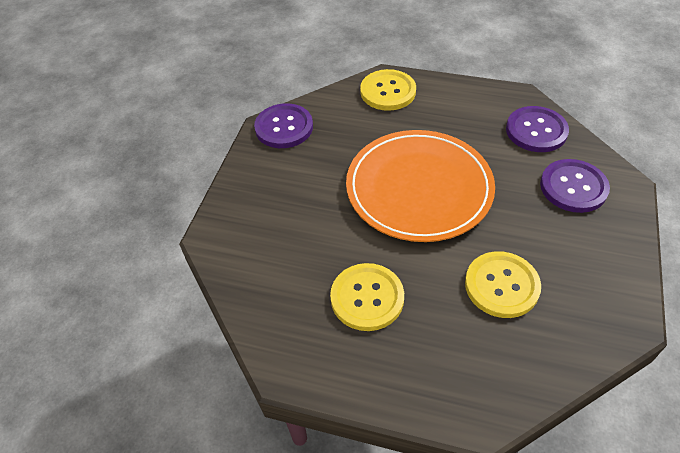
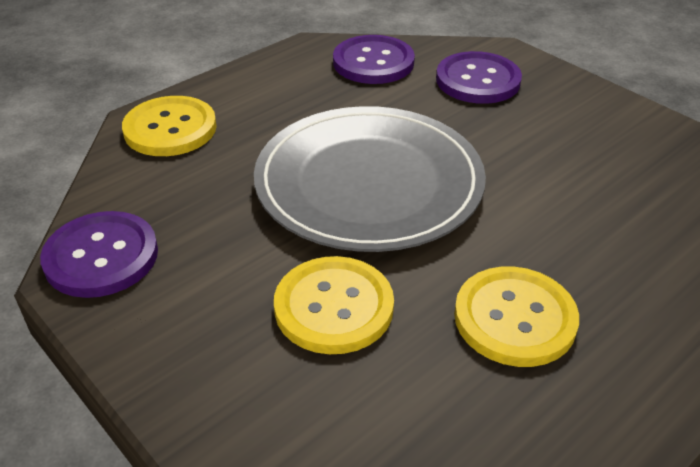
camera: 60 degrees left, 10 degrees down
(419, 188) = (369, 183): orange plate -> grey plate
(501, 285) = (577, 193): yellow button -> yellow button (334, 307)

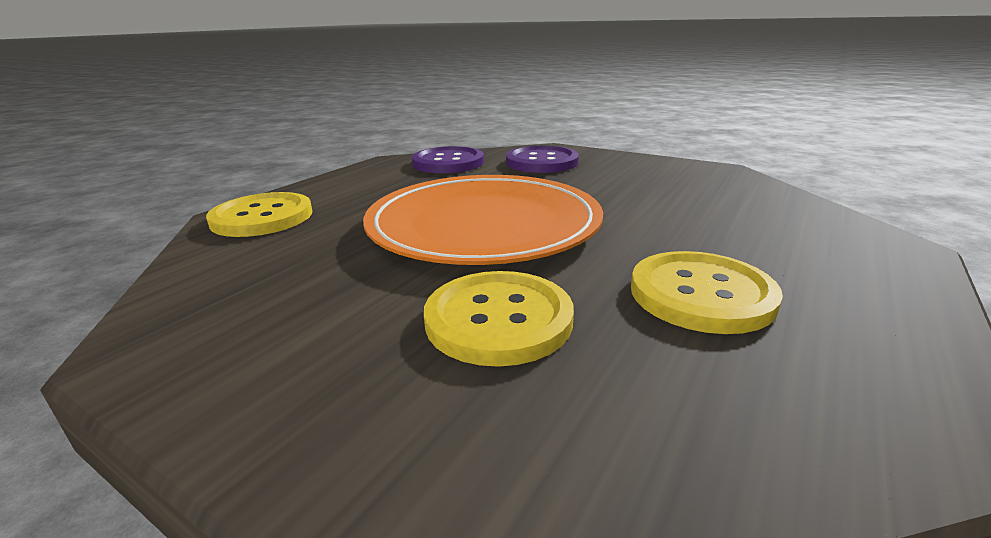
camera: 15 degrees left, 15 degrees down
(101, 256) = (181, 324): purple button -> none
(369, 183) = (484, 225): grey plate -> orange plate

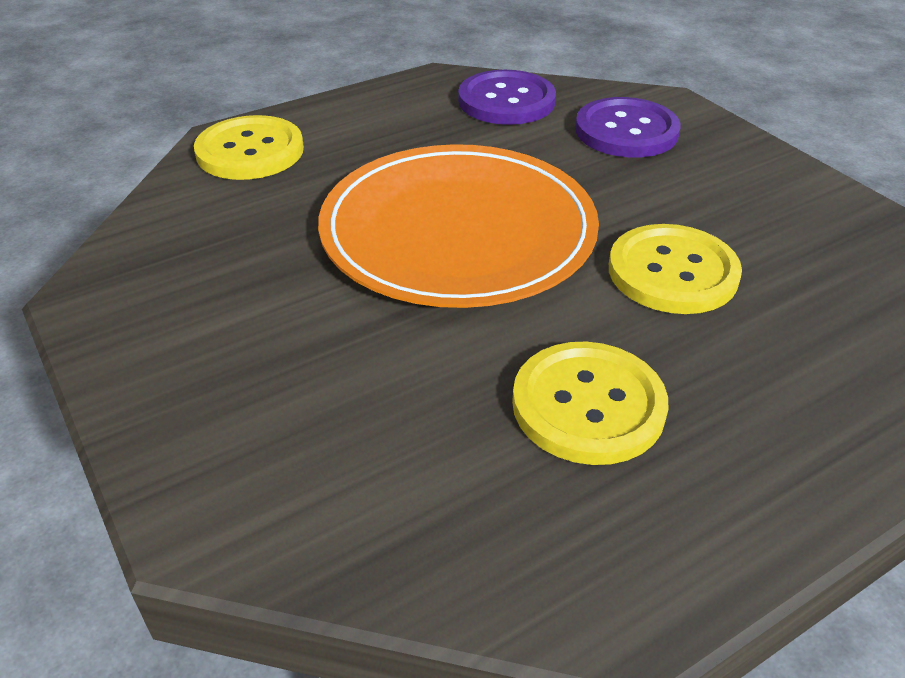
camera: 25 degrees right, 15 degrees up
(498, 319) = (371, 364): yellow button -> yellow button (672, 272)

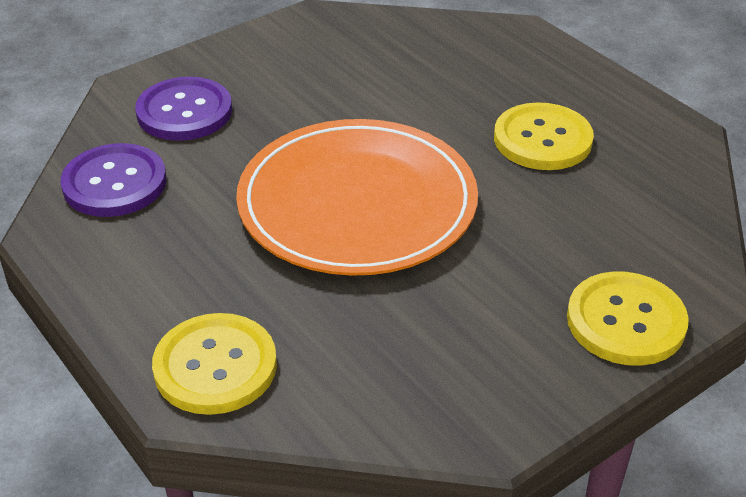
camera: 95 degrees left, 0 degrees up
(672, 272) = (396, 100): yellow button -> yellow button (626, 321)

